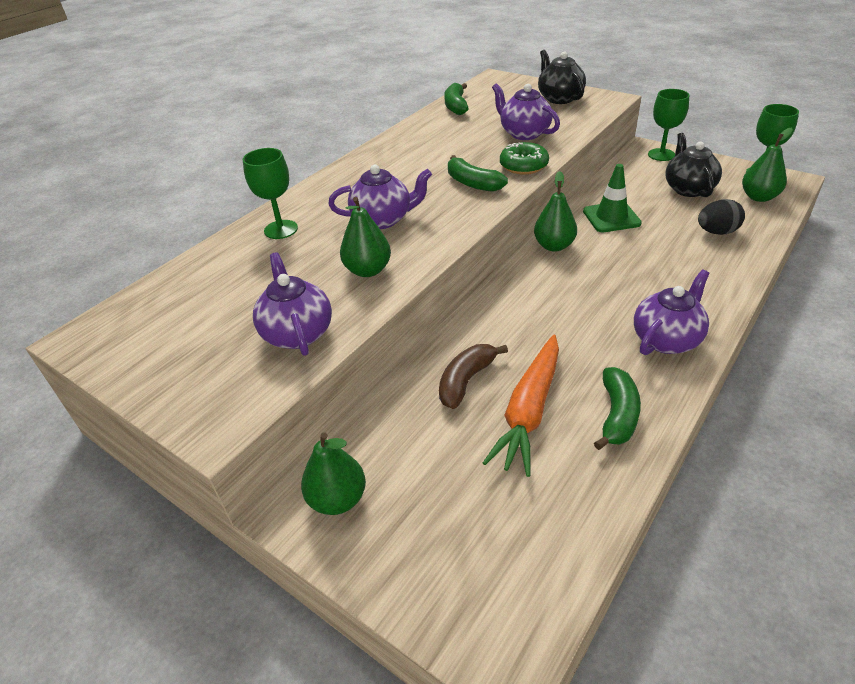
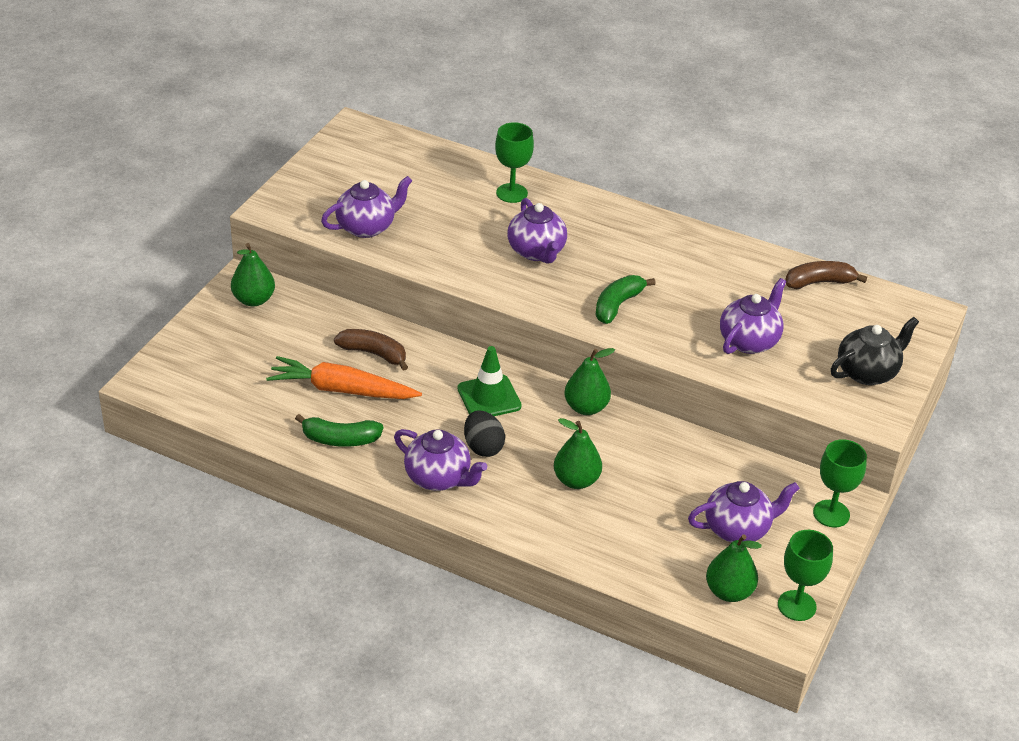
camera: 75 degrees right, 0 degrees up
(368, 270) = (452, 252): green pear -> green pear (576, 480)
(456, 106) = (819, 282): green banana -> brown banana
(523, 166) = (664, 341): green donut -> none
(611, 217) = (654, 455): green traffic cone -> green traffic cone (489, 397)
(688, 189) = (738, 529): black teapot -> purple teapot
(716, 232) = (636, 540): black egg -> black egg (483, 447)

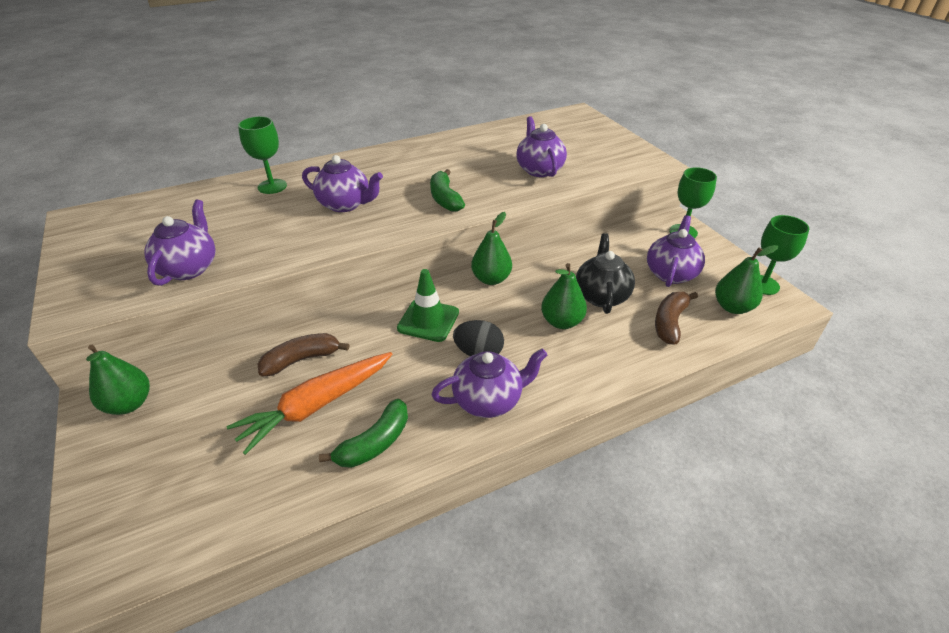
camera: 50 degrees left, 0 degrees up
(819, 282) = (514, 128): brown banana -> brown banana (670, 322)
(867, 372) = (609, 147): black teapot -> black teapot (601, 295)

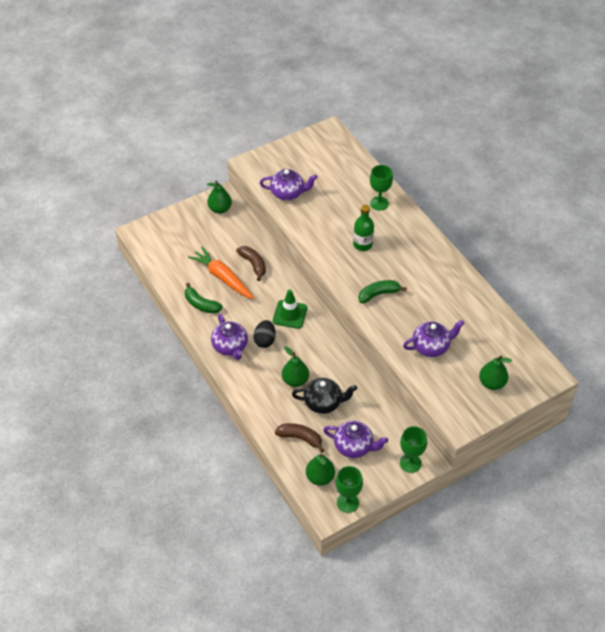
camera: 85 degrees right, 10 degrees up
(345, 204) = (362, 244): purple teapot -> green bottle
(491, 279) = (333, 343): green pear -> green pear (492, 383)

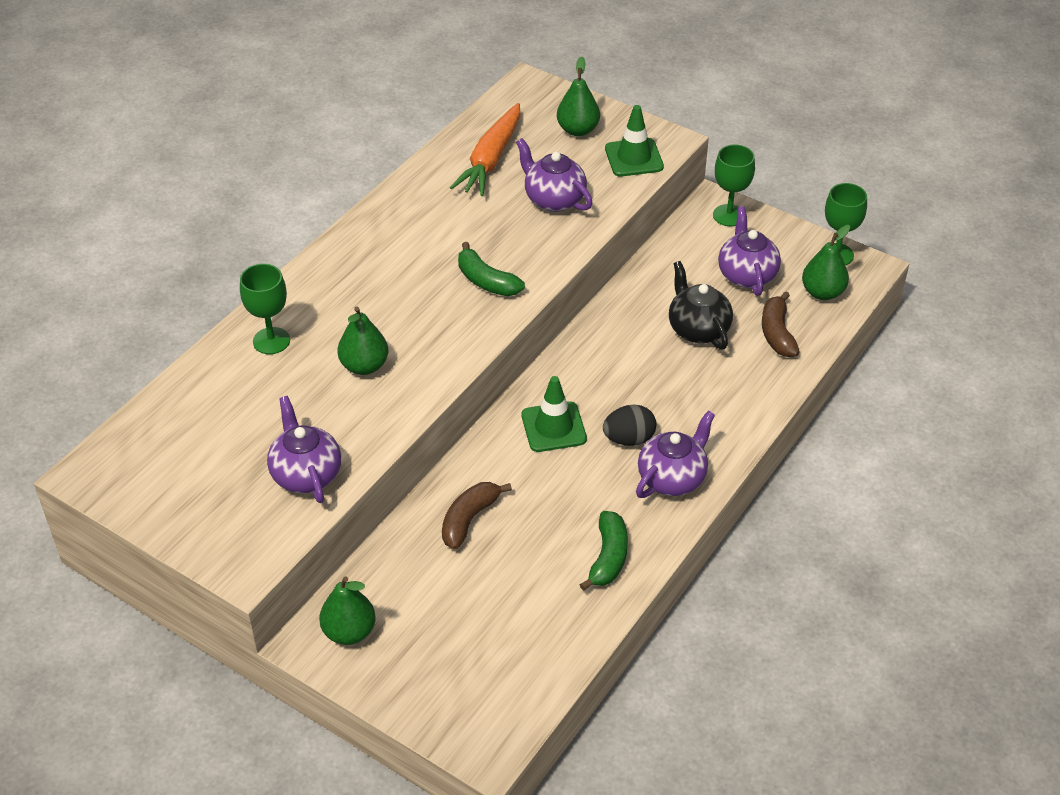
camera: 115 degrees left, 5 degrees down
(223, 278) = (527, 551): orange carrot -> orange carrot (491, 159)
(295, 380) = (680, 374): green pear -> green pear (364, 366)
(362, 244) = (385, 332): green bottle -> none
(452, 400) = (634, 158): none -> green traffic cone

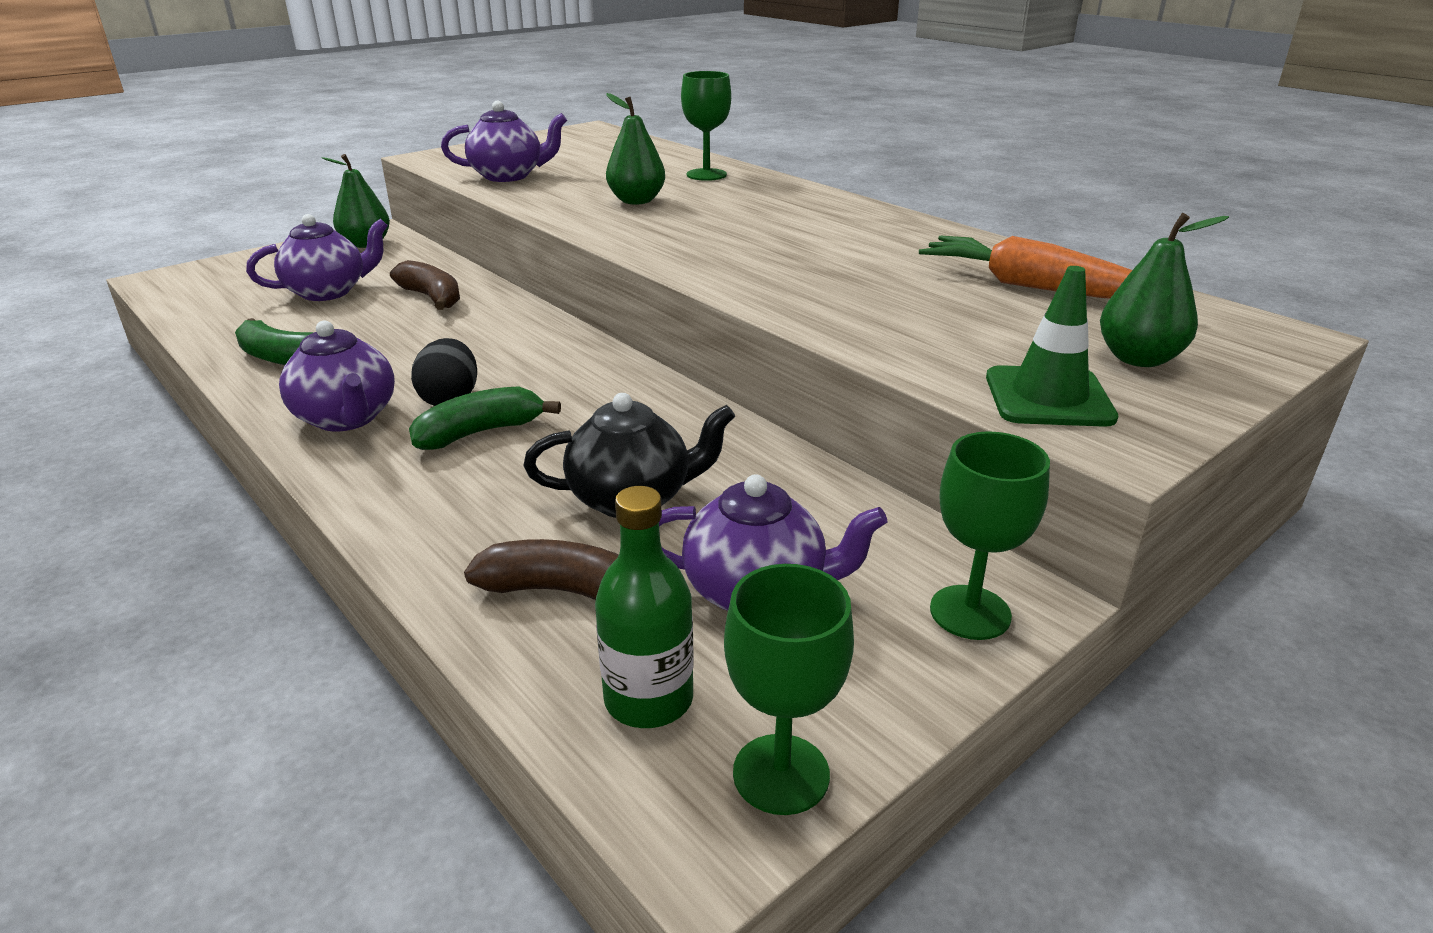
camera: 105 degrees right, 15 degrees down
(486, 281) = (744, 260): green banana -> green banana (480, 432)
(553, 199) = (922, 317): purple teapot -> purple teapot (328, 292)
(553, 427) = (521, 355): green traffic cone -> none
(822, 293) = (648, 699): green pear -> green bottle

